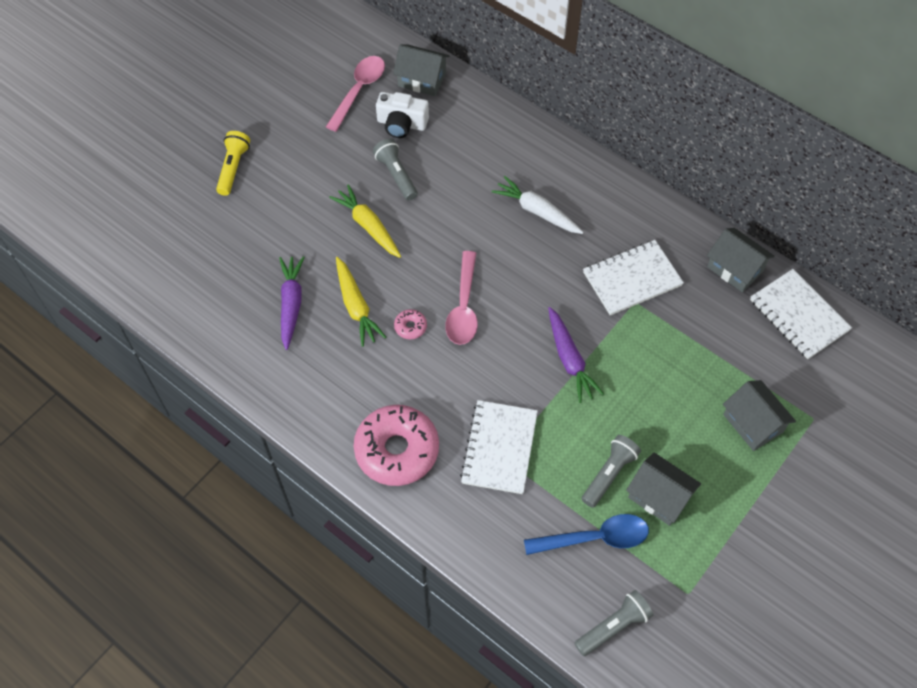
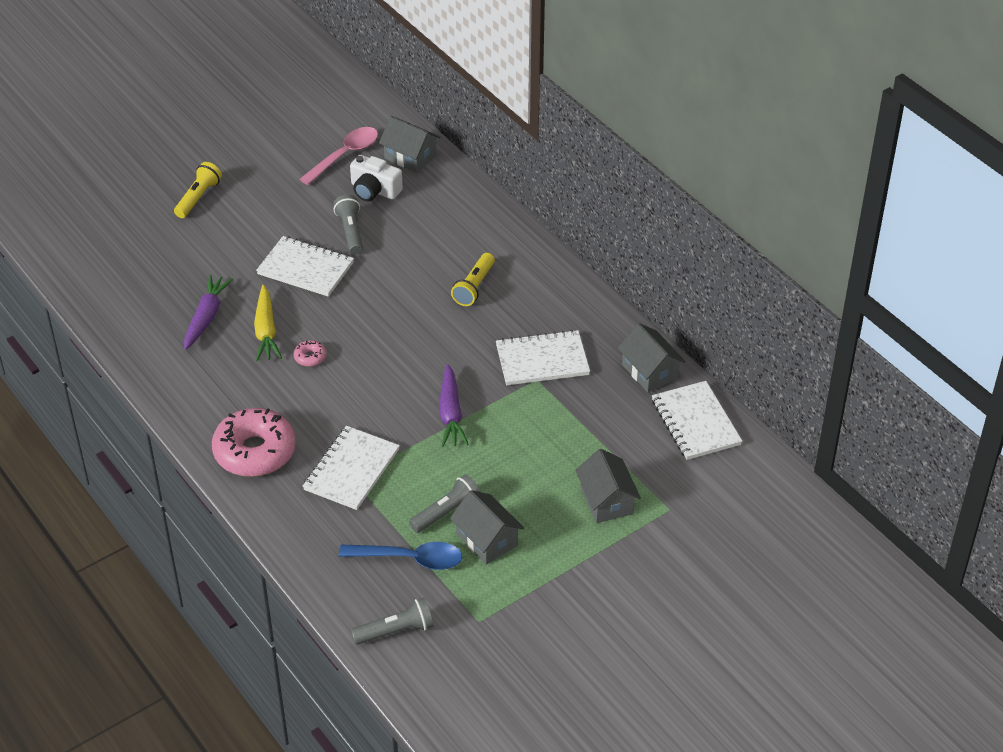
camera: 15 degrees right, 15 degrees down
(368, 226) = (305, 268): yellow carrot -> white notebook
(463, 306) = (368, 351): pink spoon -> none
(537, 211) = (474, 287): white carrot -> yellow flashlight

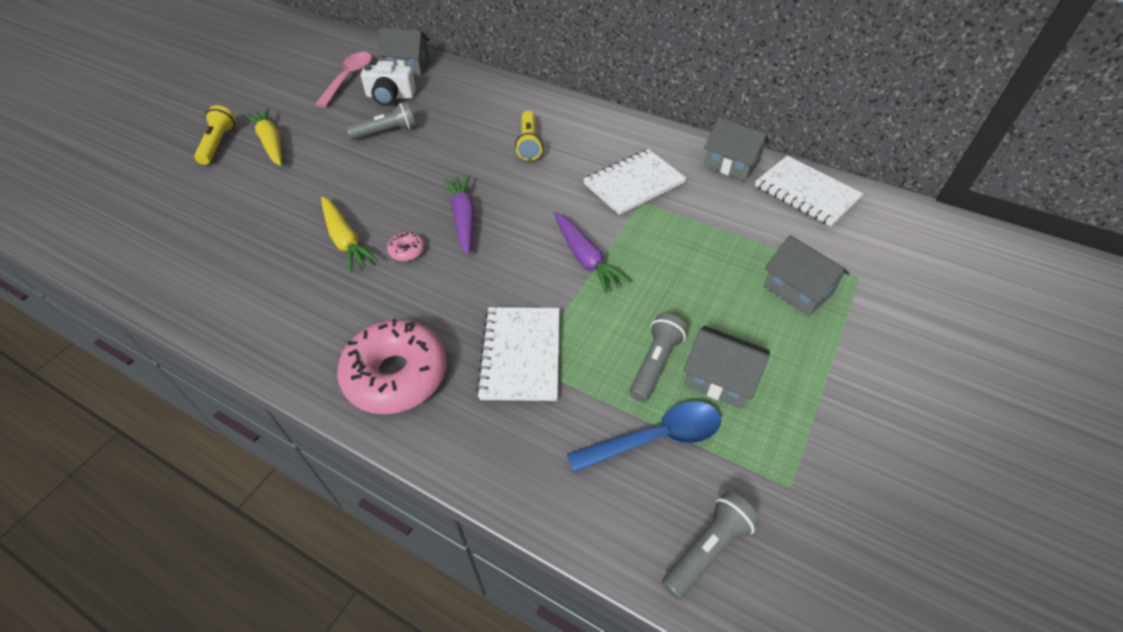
camera: 25 degrees left, 5 degrees up
(206, 317) = (271, 247): purple carrot -> purple carrot (463, 219)
(243, 211) = (271, 143): none -> yellow carrot
(305, 268) = (358, 173): white notebook -> none
(350, 232) = (386, 132): grey flashlight -> grey flashlight turned 105 degrees clockwise

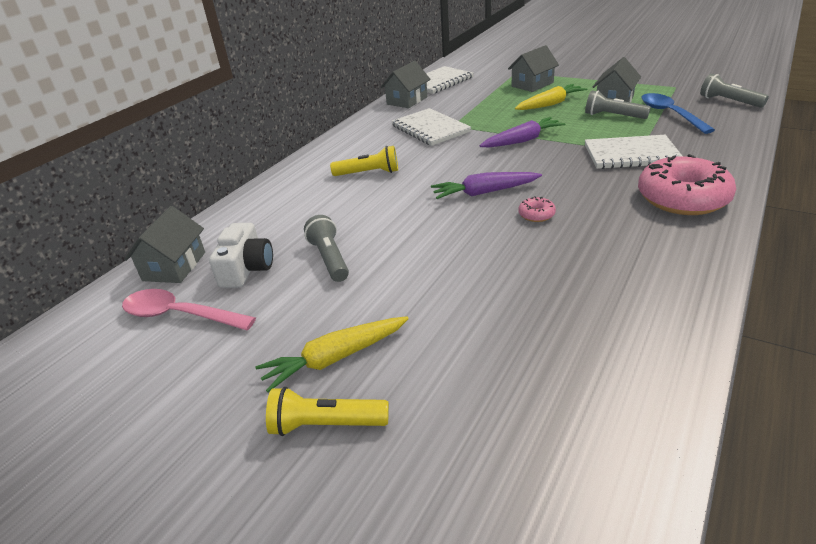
camera: 85 degrees left, 15 degrees down
(345, 240) = (530, 252): yellow carrot -> yellow carrot (550, 104)

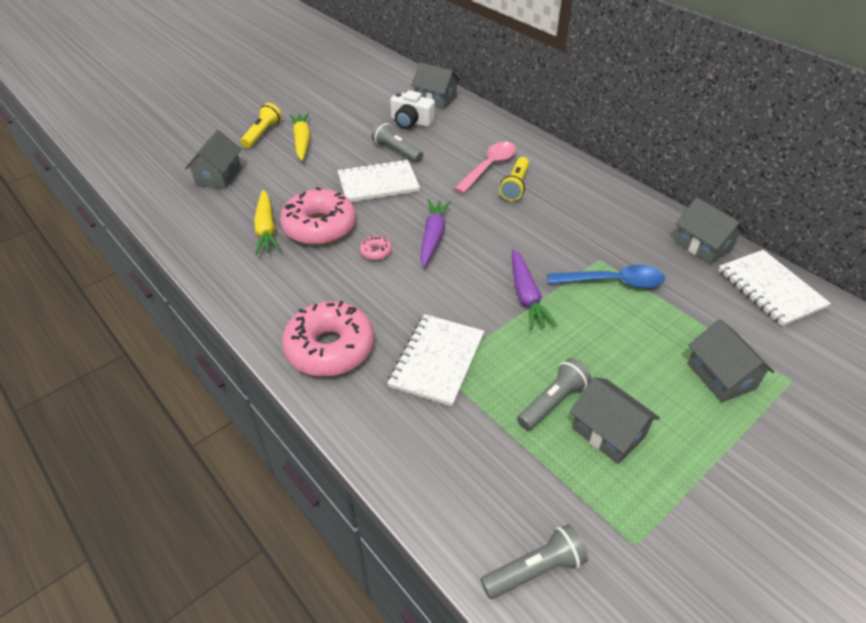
camera: 105 degrees right, 10 degrees up
(180, 315) = (382, 101): pink spoon -> pink spoon (489, 167)
(330, 258) = (396, 151): grey flashlight -> grey flashlight turned 135 degrees counterclockwise
(430, 129) = (598, 242): white notebook -> white notebook (378, 183)
(491, 419) = (218, 176): none -> grey house
(529, 263) = (319, 227): none -> pink donut
(550, 104) = (627, 361): yellow carrot -> yellow carrot (266, 229)
(670, 114) = (526, 464): blue spoon -> blue spoon (612, 282)

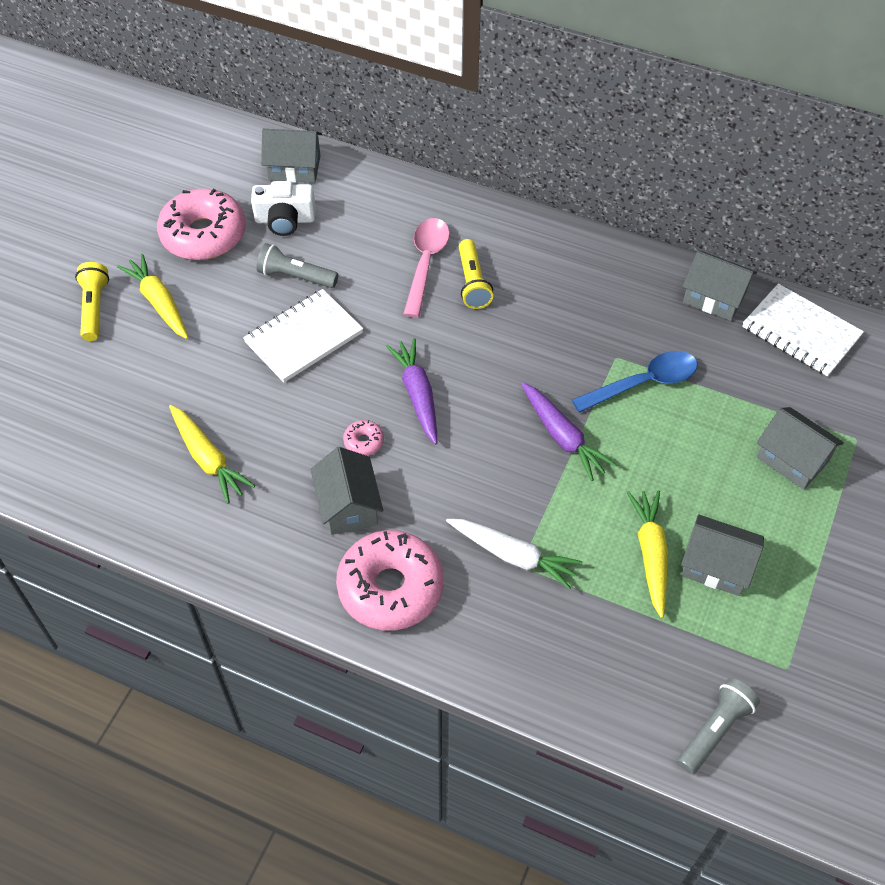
camera: 25 degrees left, 10 degrees up
(218, 176) = (85, 400): grey house -> grey house (348, 505)
(319, 227) = (273, 431): pink donut -> pink donut (203, 235)
(437, 361) = (513, 555): white notebook -> white carrot
(553, 402) = (650, 555): grey flashlight -> yellow carrot

